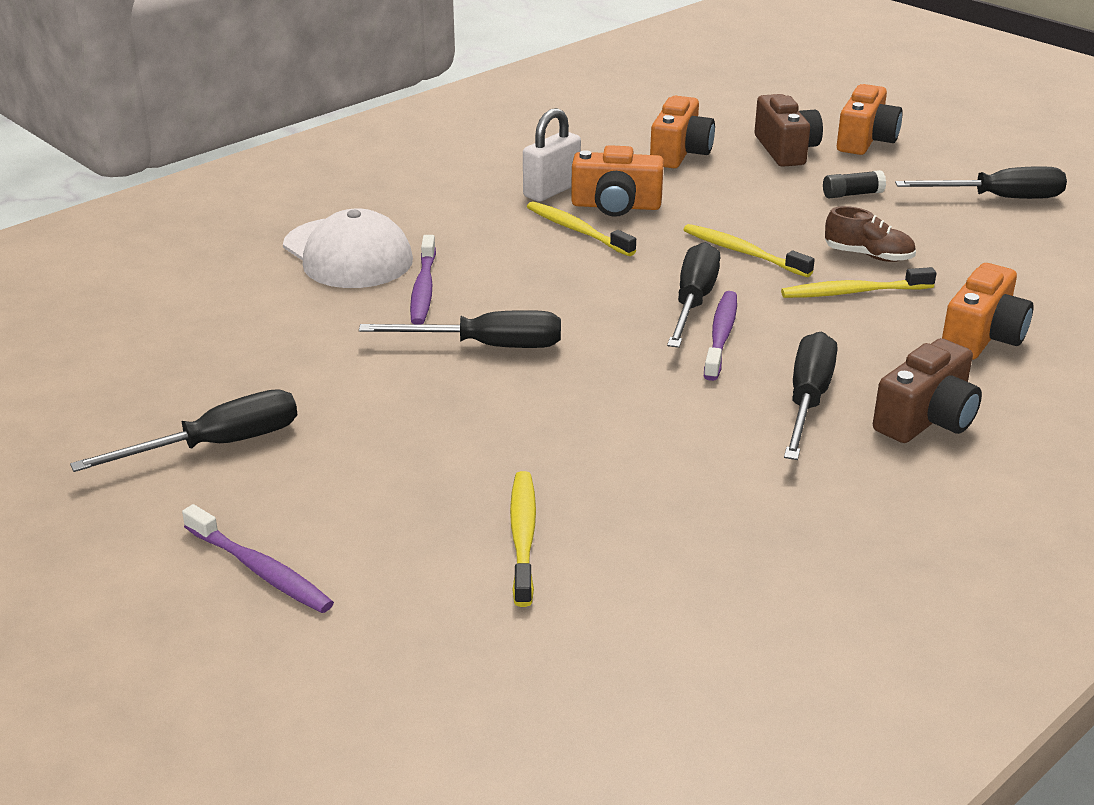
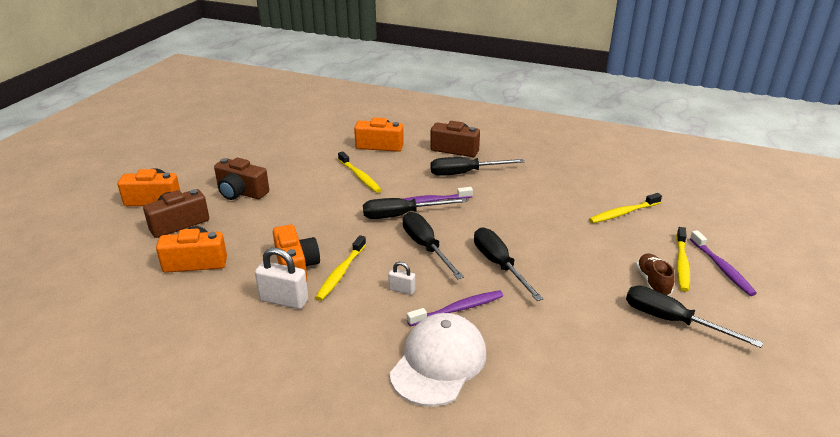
camera: 115 degrees left, 0 degrees up
(260, 570) = (722, 268): purple toothbrush -> purple toothbrush turned 150 degrees clockwise
(501, 261) = (402, 290): none -> white padlock
(743, 252) = (335, 212): yellow toothbrush -> yellow toothbrush (681, 264)
(852, 194) = (241, 192): black glue stick -> brown camera
(868, 256) = (317, 178): brown shoe -> brown shoe (652, 282)
(998, 198) = (228, 154): black screwdriver -> black screwdriver (426, 247)

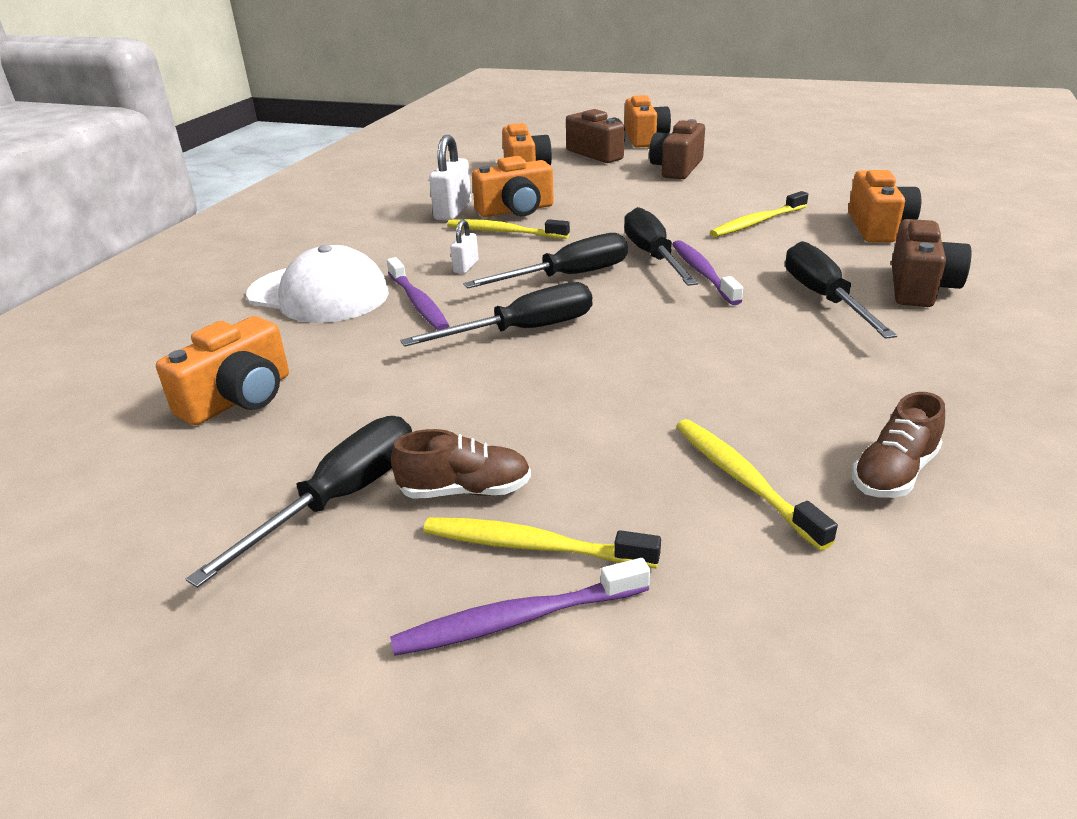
camera: 90 degrees right, 0 degrees up
(591, 378) = (239, 398): none -> orange camera
(609, 183) = (894, 473): none -> brown shoe

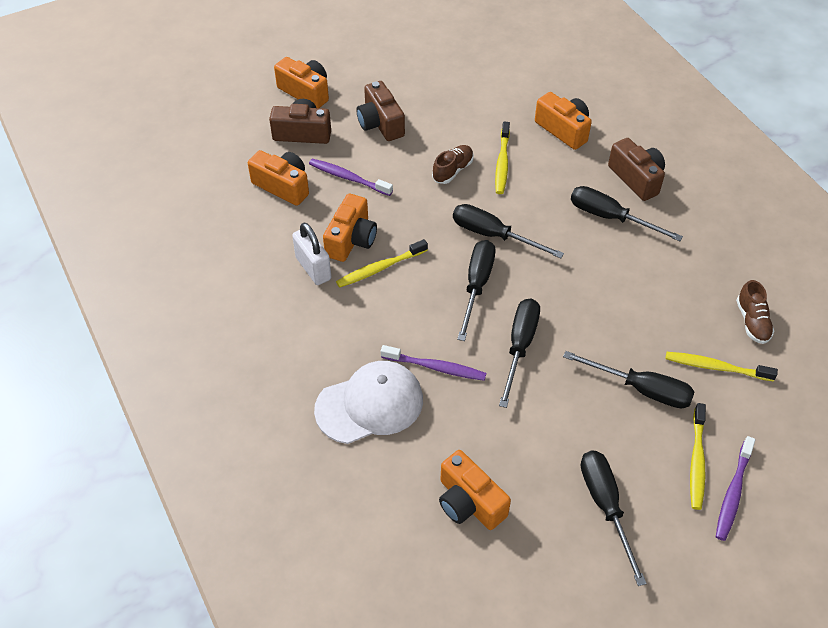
camera: 50 degrees left, 20 degrees up
(239, 398) = (469, 502): orange camera -> orange camera turned 150 degrees clockwise
(465, 490) = (640, 459): brown shoe -> brown shoe (453, 170)
(466, 267) = (411, 318): white padlock -> none
(533, 546) = (697, 461): yellow toothbrush -> yellow toothbrush turned 45 degrees counterclockwise
(593, 436) = (641, 389): none -> black screwdriver
(702, 273) = (535, 234): purple toothbrush -> purple toothbrush (348, 178)

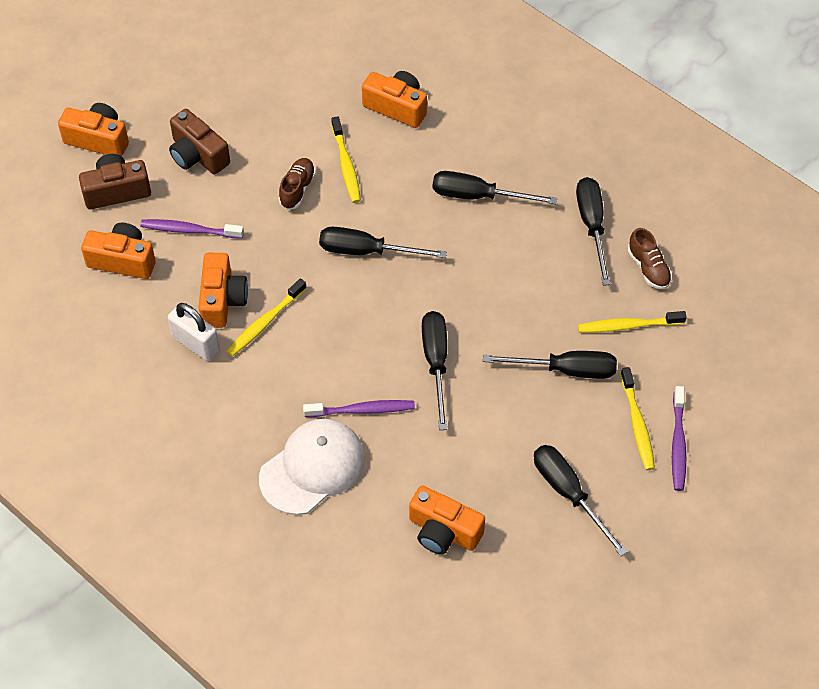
camera: 20 degrees left, 5 degrees up
(477, 285) = (370, 311): black screwdriver -> black screwdriver (592, 226)
(636, 178) = (490, 143): brown camera -> none

